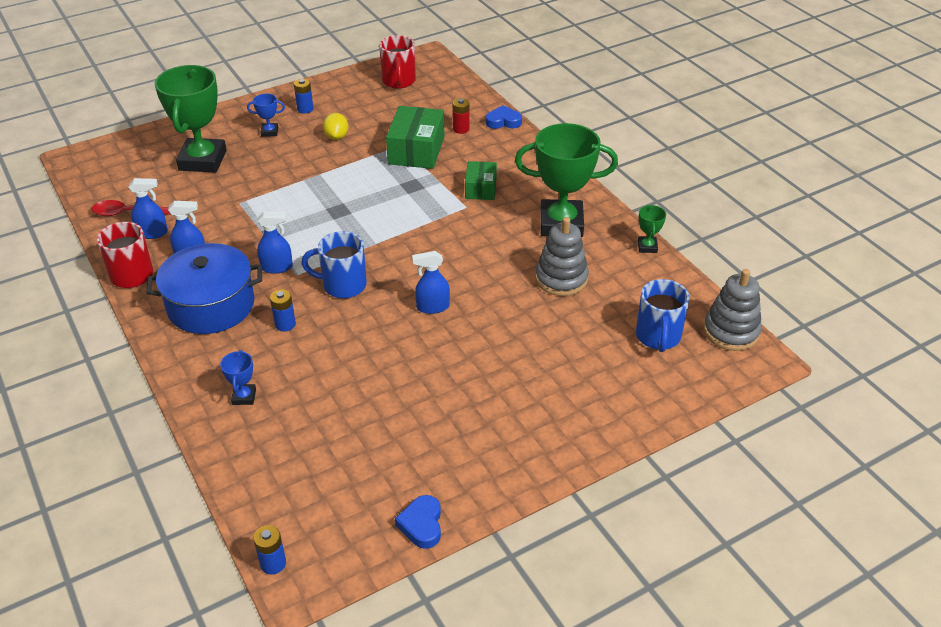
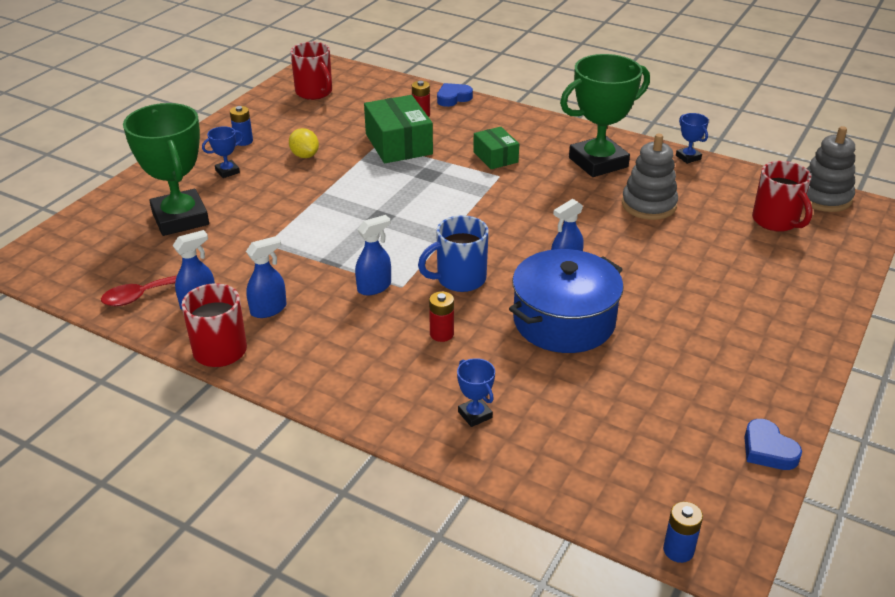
camera: 30 degrees left, 5 degrees down
(211, 305) = (343, 346): blue pot -> blue pot (564, 321)
(285, 324) = (441, 334): blue battery -> red battery
(647, 247) = (688, 157): green trophy -> blue trophy
(658, 337) = (776, 221): blue mug -> red mug

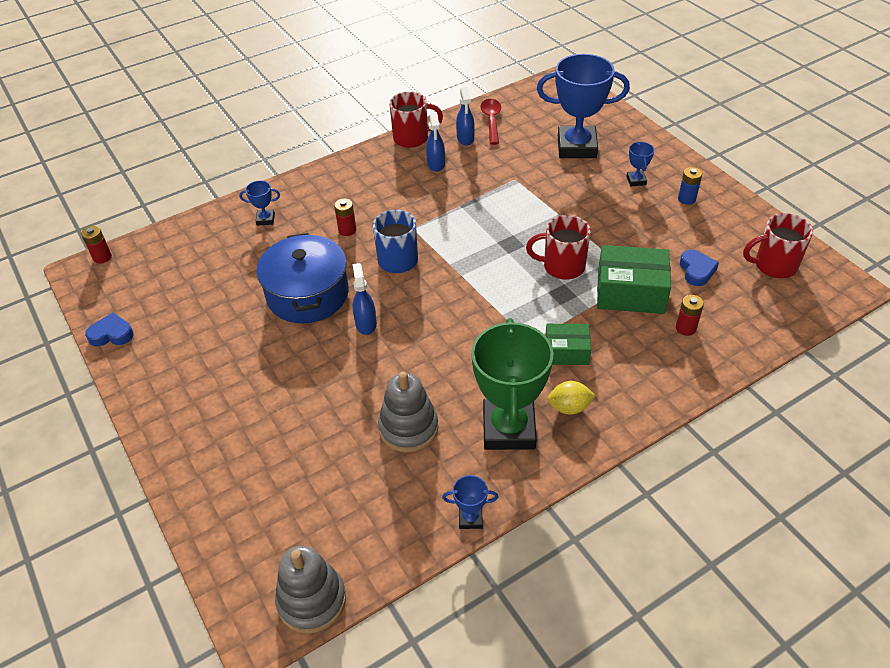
camera: 120 degrees right, 10 degrees up
(180, 218) = (576, 147): green trophy -> blue trophy
(305, 155) = (640, 228): yellow lemon -> yellow lemon (569, 407)
(374, 287) = (422, 215): blue spray bottle -> none
(453, 98) = (716, 368): blue heart -> blue heart (696, 270)
(678, 550) = (102, 257): blue battery -> red battery
(776, 221) = (309, 519): red mug -> red mug (562, 266)

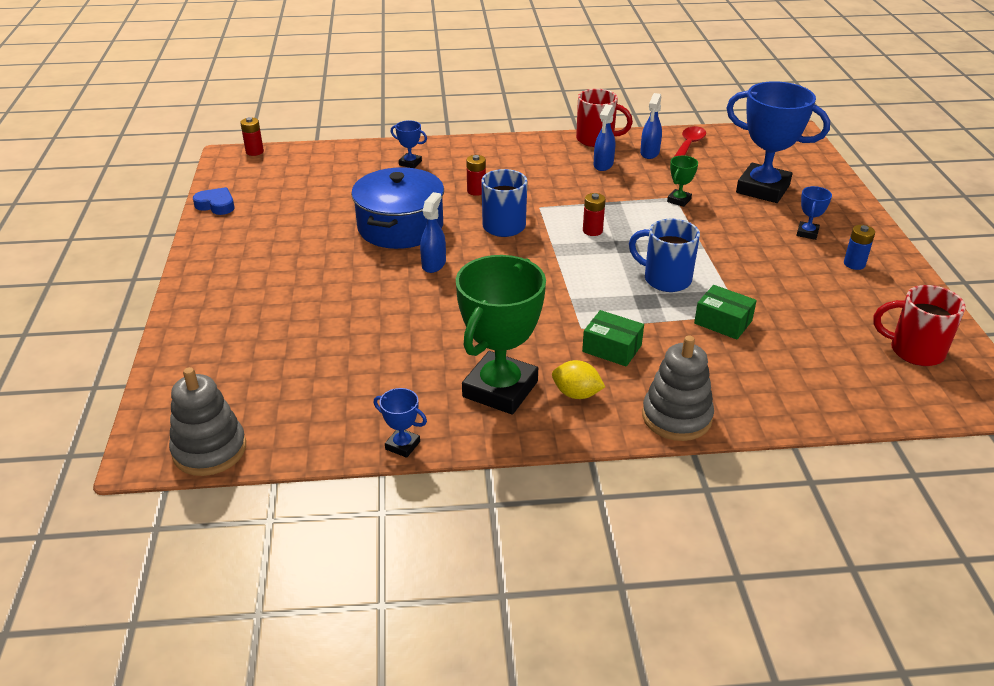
camera: 25 degrees right, 10 degrees down
(408, 428) = (405, 355): grey stacking toy -> grey stacking toy (676, 417)
(521, 181) = (679, 200): none -> green trophy
(562, 266) = (665, 279): red mug -> blue mug
(630, 292) = (723, 322): green box -> green box, size x0.60
(685, 328) = (761, 371): red battery -> red battery (592, 231)
(696, 270) = (815, 327): blue heart -> none

